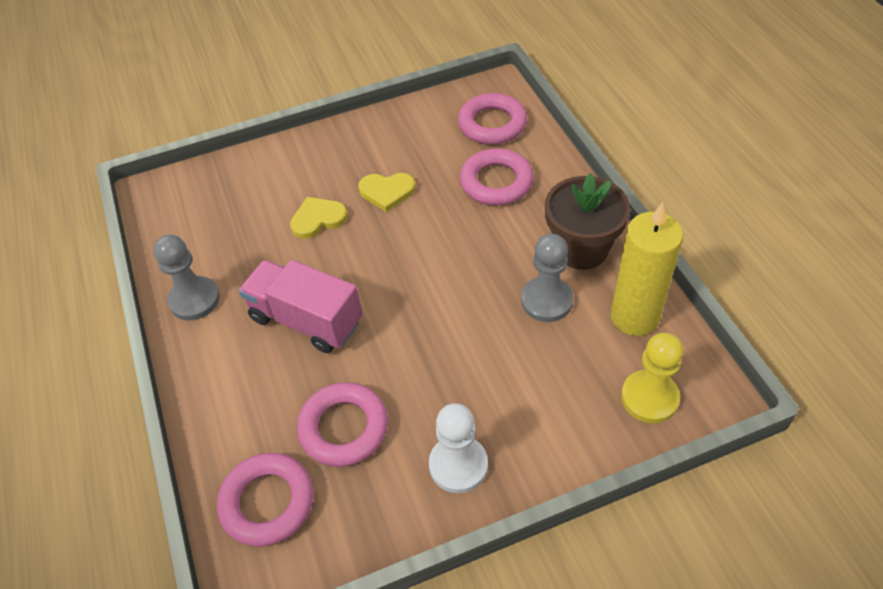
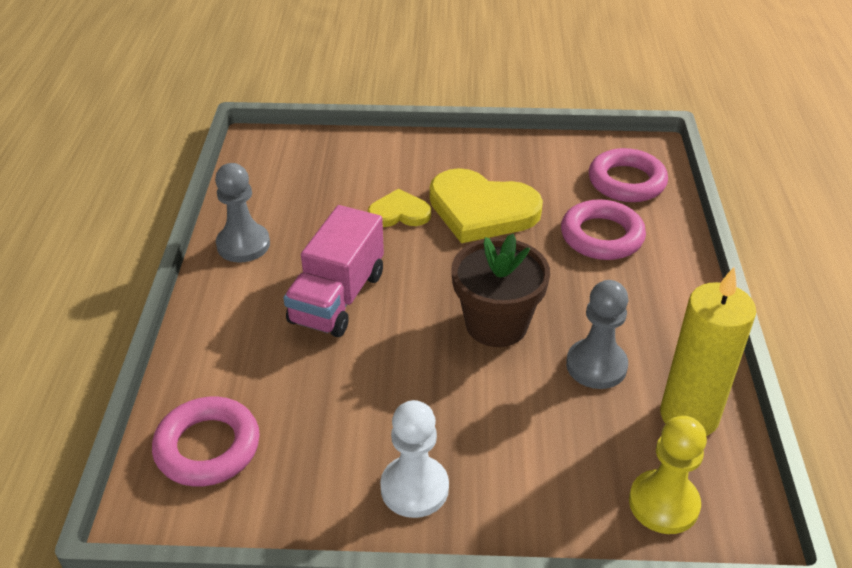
camera: 20 degrees right, 10 degrees down
(306, 320) = (337, 298): pink truck -> pink truck turned 120 degrees counterclockwise
(344, 428) = (318, 408): pink ring -> none
(387, 192) = (481, 210): yellow heart -> yellow heart, size x1.85
(581, 249) = (662, 329): brown flower pot -> brown flower pot (496, 324)

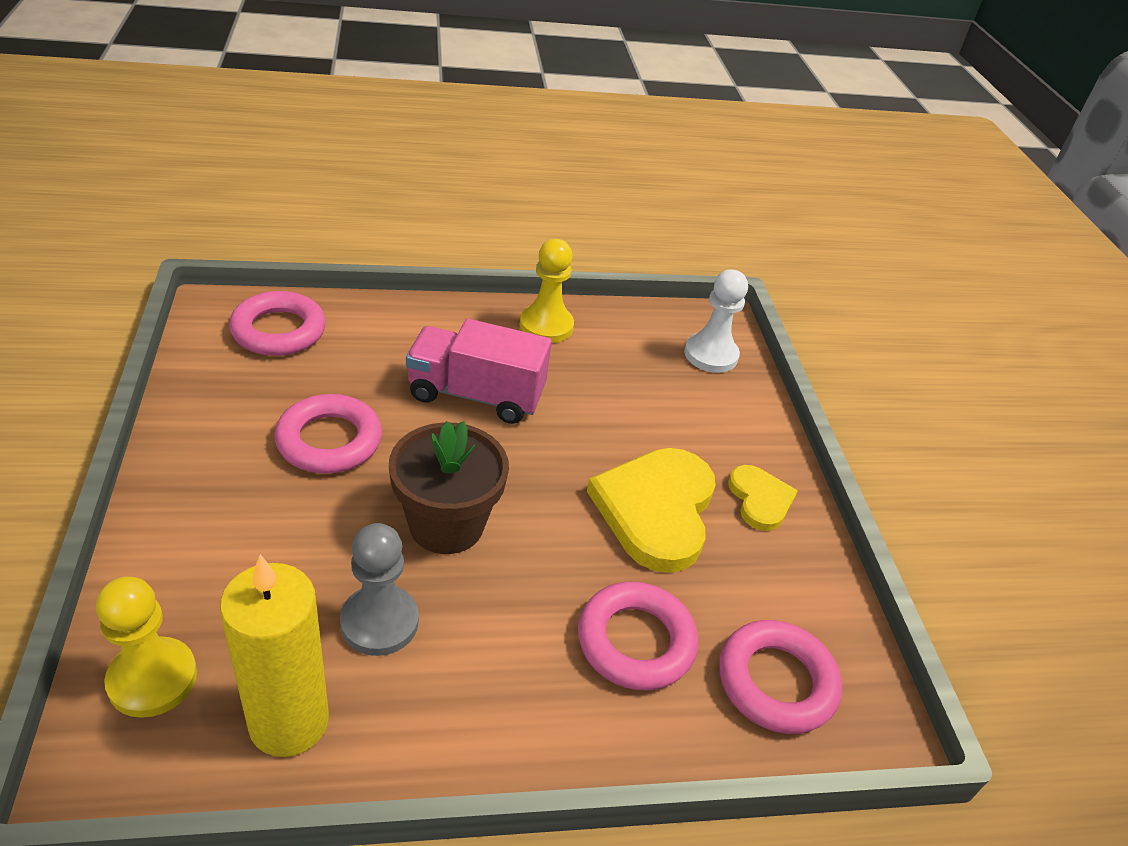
camera: 75 degrees right, 0 degrees up
(243, 245) = (546, 326): grey pawn -> yellow pawn
(390, 400) = (329, 441): none -> pink ring
(399, 213) = (629, 435): yellow heart -> yellow heart (760, 499)
(414, 488) = (212, 462): white pawn -> white pawn (711, 355)

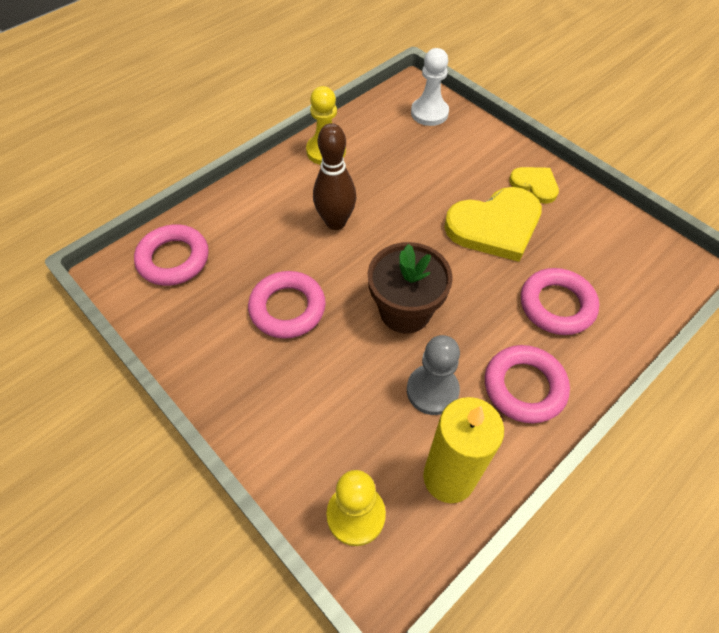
camera: 30 degrees left, 15 degrees up
(476, 395) = (335, 222): pink truck -> brown bowling pin
(656, 510) = (495, 226): yellow heart -> yellow heart turned 90 degrees counterclockwise
(776, 682) = (632, 278): pink ring -> pink ring (524, 387)

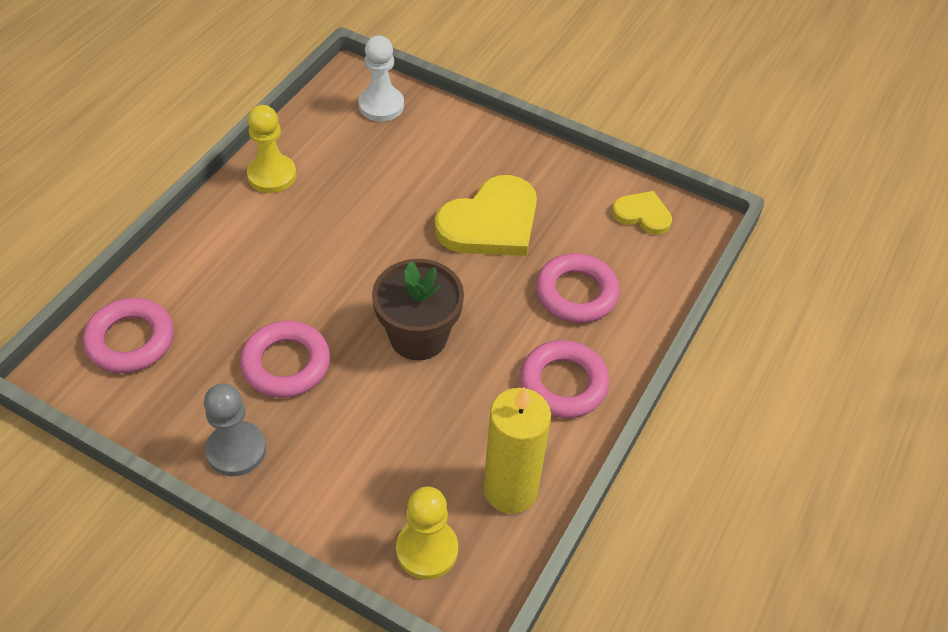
camera: 20 degrees left, 5 degrees down
(335, 222) = (310, 256): brown bowling pin -> none
(432, 390) = (470, 410): grey pawn -> grey pawn (236, 450)
(535, 185) = (522, 167): yellow heart -> yellow heart (642, 214)

